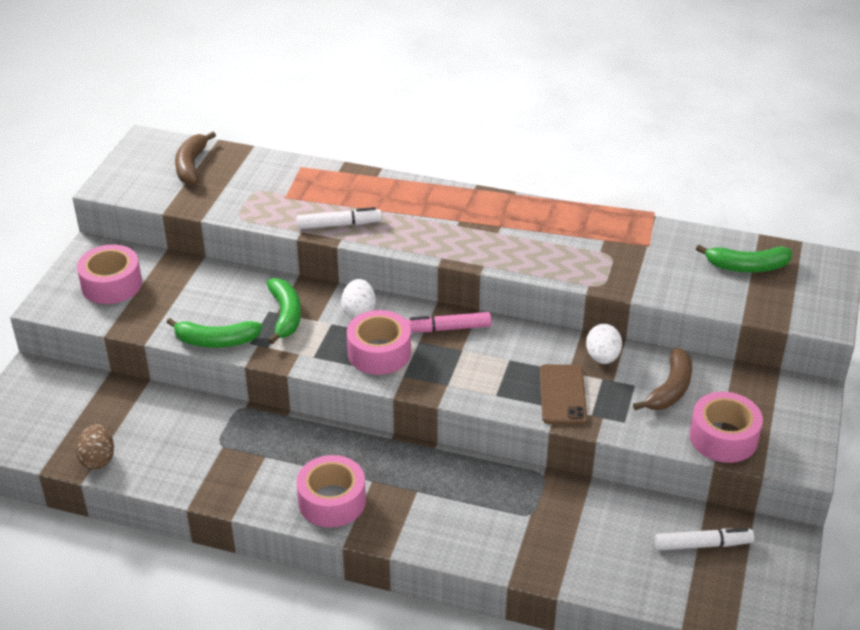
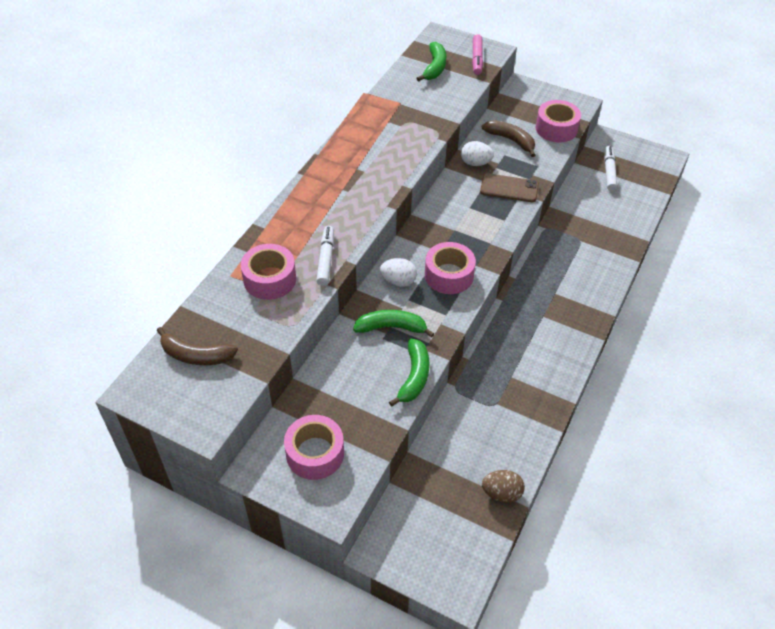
camera: 80 degrees left, 10 degrees up
(332, 501) = (561, 341): pink tape -> pink tape (269, 279)
(447, 328) = (429, 234): pink marker -> pink marker (477, 59)

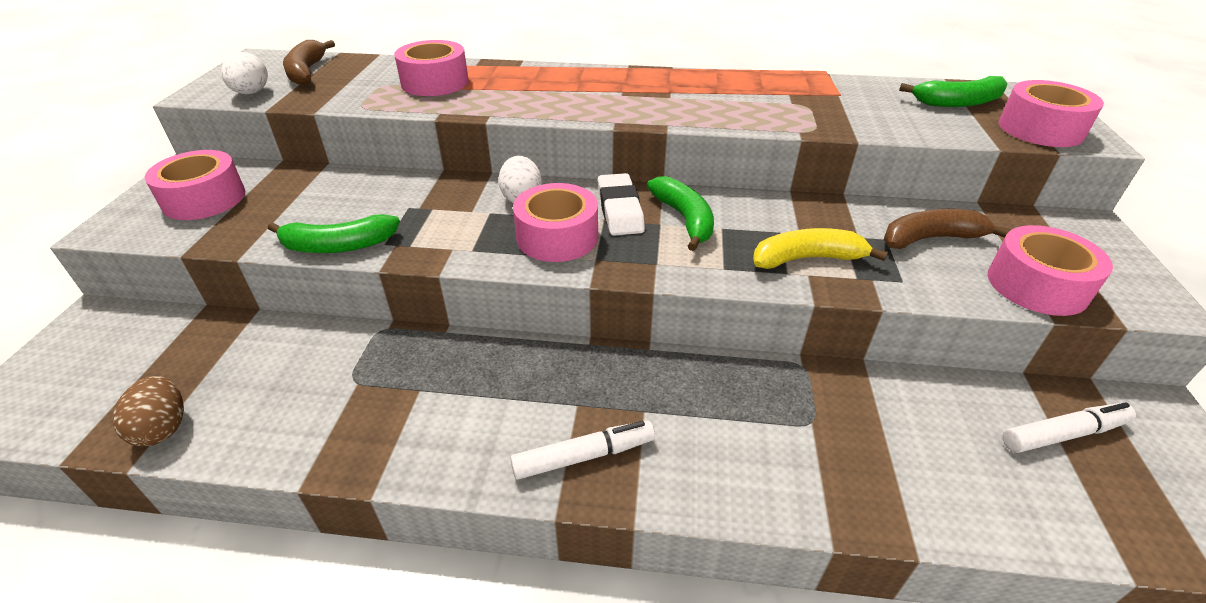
camera: 70 degrees right, 10 degrees down
(326, 259) = (484, 104): white marker -> white marker (583, 456)
(391, 327) = (430, 210): green banana -> green banana (684, 219)
(433, 241) = (620, 210): none -> white eraser
(475, 163) = (830, 214): white egg -> white egg (251, 93)
(477, 59) = (1040, 129): pink marker -> pink tape
(509, 188) = (807, 259): brown phone -> yellow banana
(511, 140) = (931, 239): brown banana -> brown banana turned 120 degrees counterclockwise

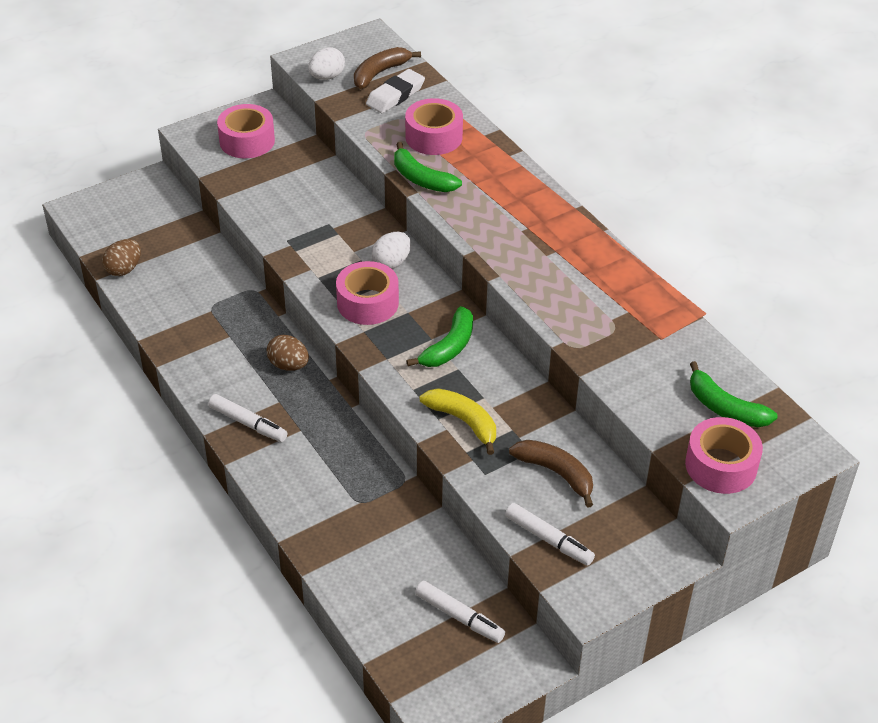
camera: 50 degrees right, 5 degrees up
(338, 246) = (266, 224): green banana -> green banana (421, 179)
(530, 364) = (288, 365): none -> brown egg
(620, 210) = (427, 312): white eraser -> white eraser (395, 95)
(1037, 285) = (548, 539): pink tape -> white marker

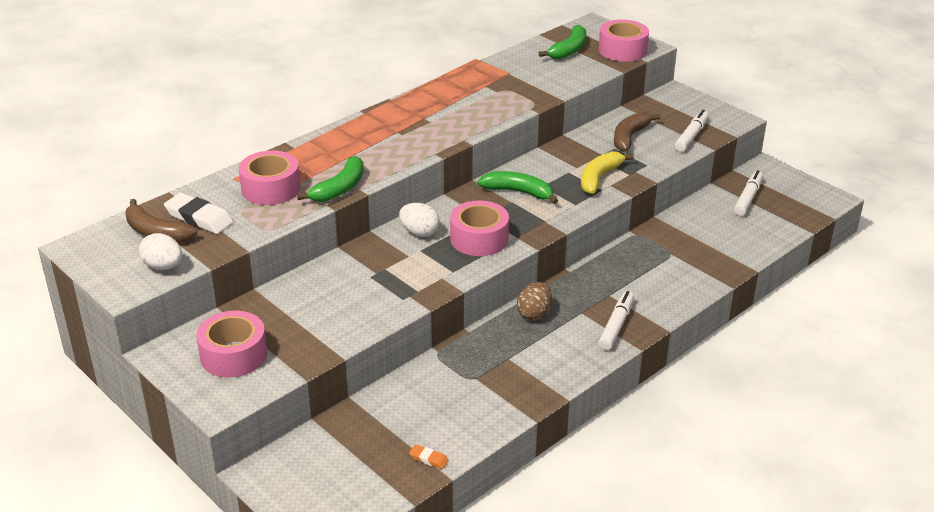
camera: 100 degrees left, 10 degrees down
(124, 269) = (428, 459): brown egg -> orange eraser

